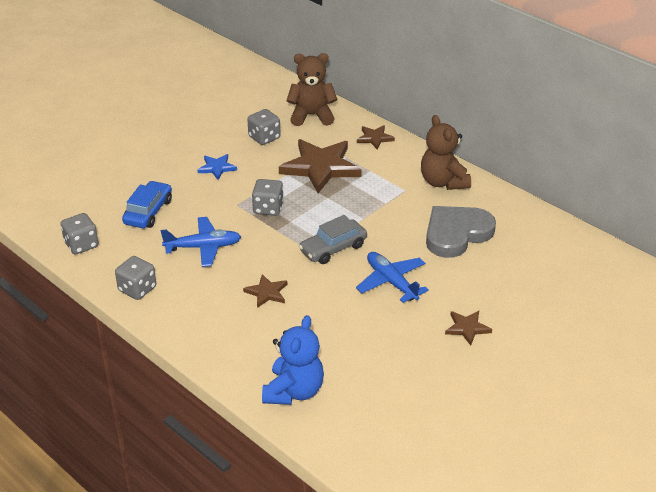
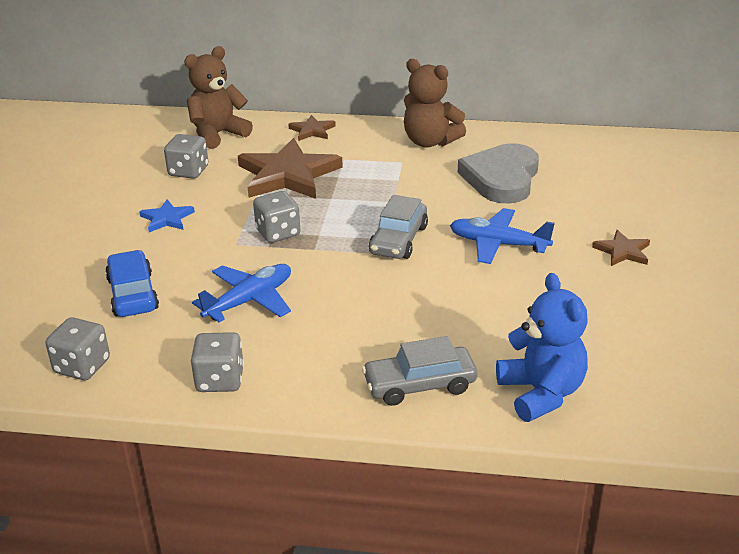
camera: 35 degrees left, 5 degrees down
(234, 349) = (419, 385): none -> grey car
(267, 292) = (382, 312): brown star -> none

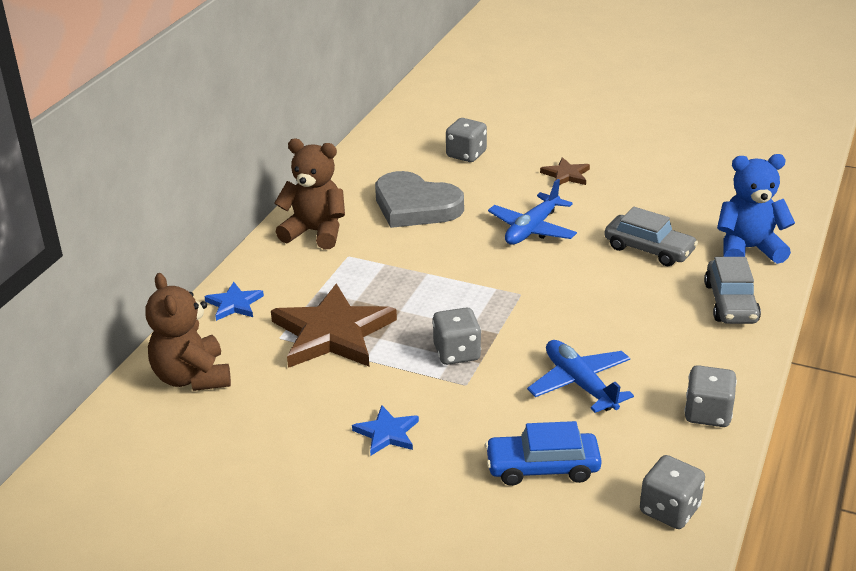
camera: 75 degrees left, 0 degrees up
(188, 171) = (278, 409): grey dice -> grey dice (466, 154)
(312, 130) = (234, 304): brown star -> blue star
(398, 240) = (503, 280): grey car -> grey car (649, 249)
(430, 142) = (315, 232): brown teddy bear -> brown teddy bear turned 120 degrees counterclockwise

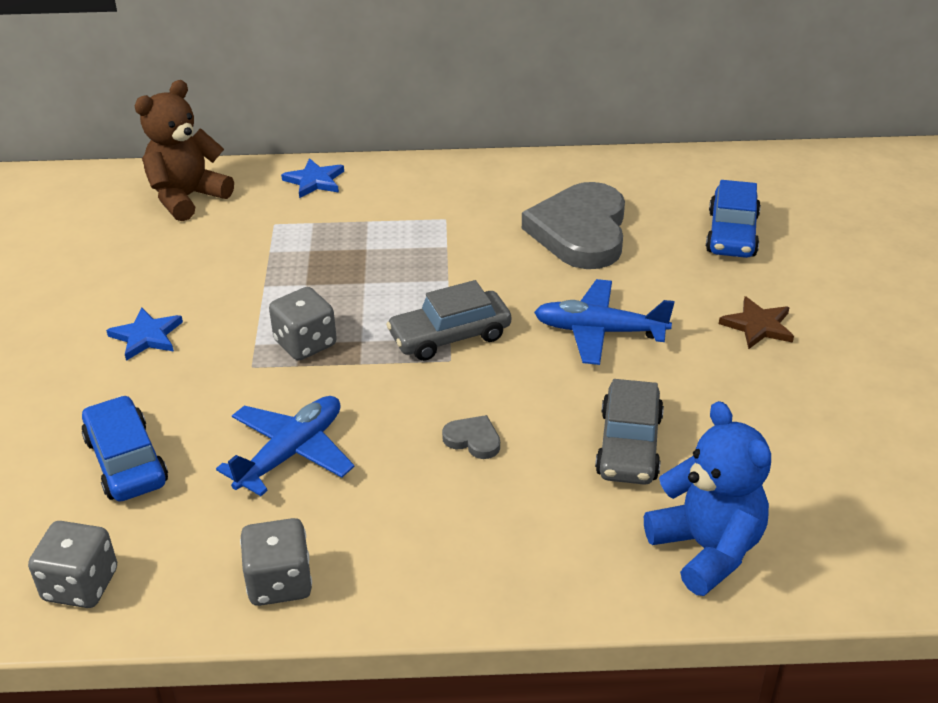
camera: 65 degrees right, 5 degrees up
(315, 232) = (475, 185): brown teddy bear -> none
(333, 333) = (298, 252): brown star -> none
(466, 154) = (732, 234): grey dice -> blue car
(610, 304) = (473, 440): none -> grey heart
(730, 303) = (548, 556): grey car -> grey car (450, 336)

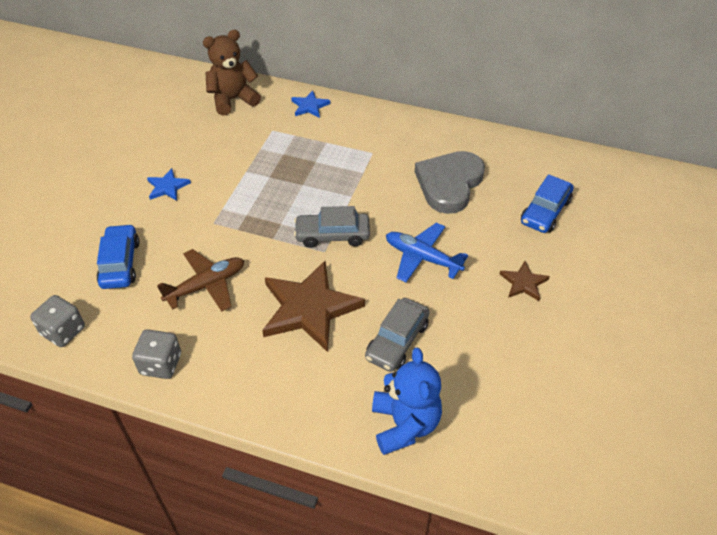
camera: 20 degrees right, 10 degrees up
(291, 453) = (206, 285): blue plane -> brown plane
(305, 343) = (249, 216): grey dice -> none
(473, 440) = (309, 308): grey heart -> brown star

